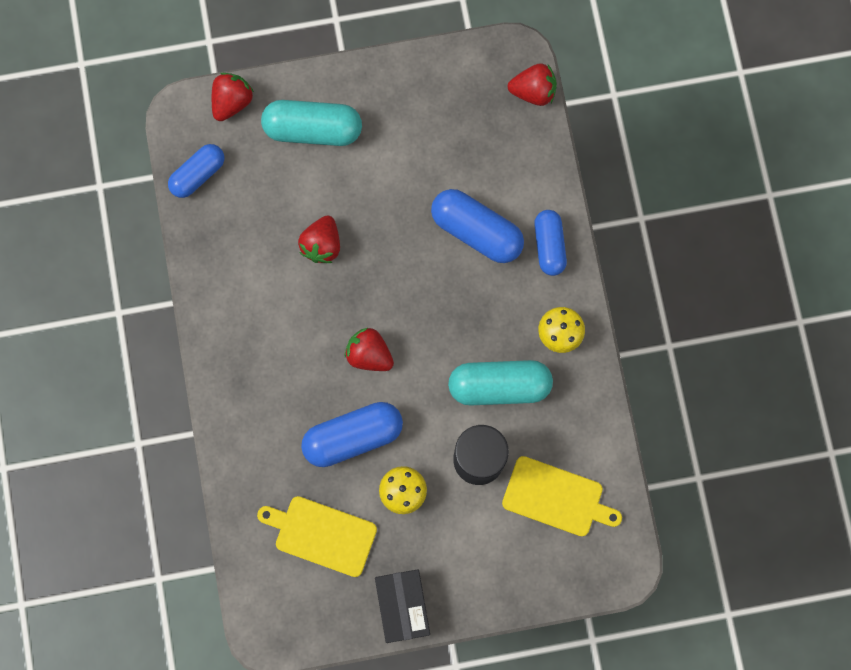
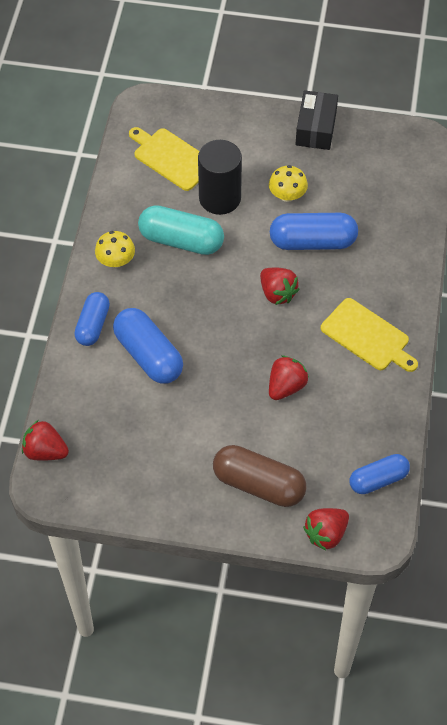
camera: 160 degrees left, 20 degrees down
(313, 129) = (258, 484): turquoise capsule -> brown capsule
(321, 535) = (361, 187): yellow cutting board -> yellow cutting board (367, 336)

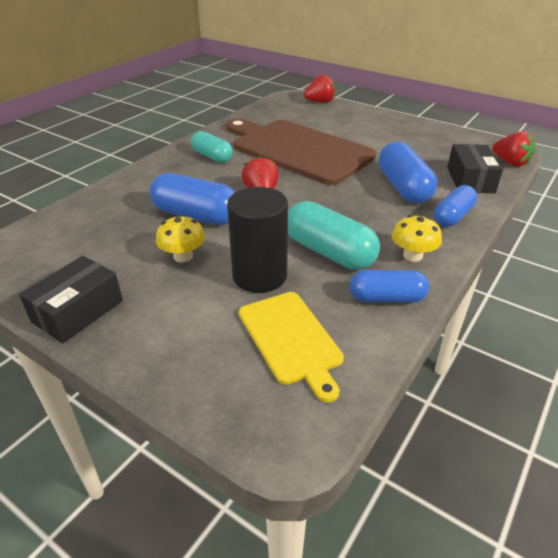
camera: 155 degrees left, 20 degrees down
(85, 396) = (470, 180): none -> black box
(258, 484) = (349, 122): brown capsule -> none
(286, 386) = (298, 150): red strawberry -> brown cutting board
(367, 336) = (212, 156): yellow cutting board -> turquoise capsule
(378, 479) = (270, 109): blue capsule -> blue capsule (387, 298)

